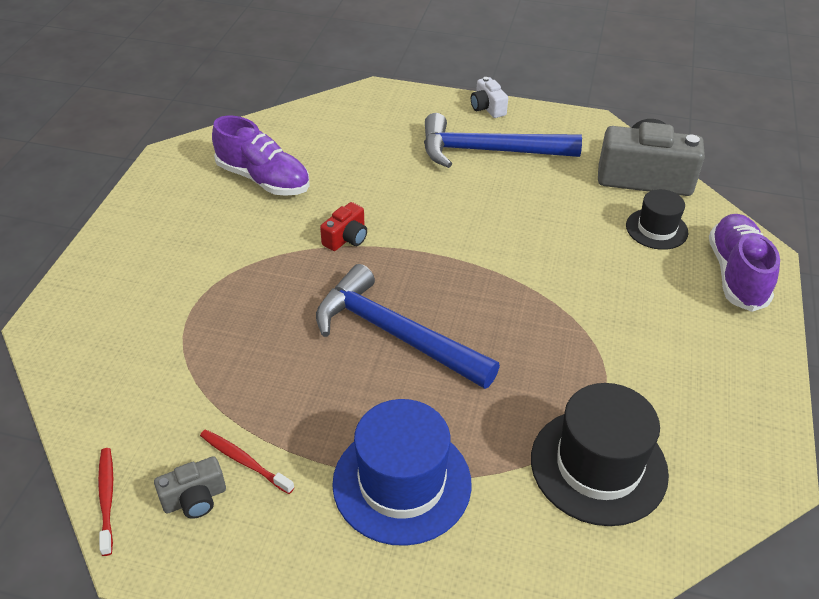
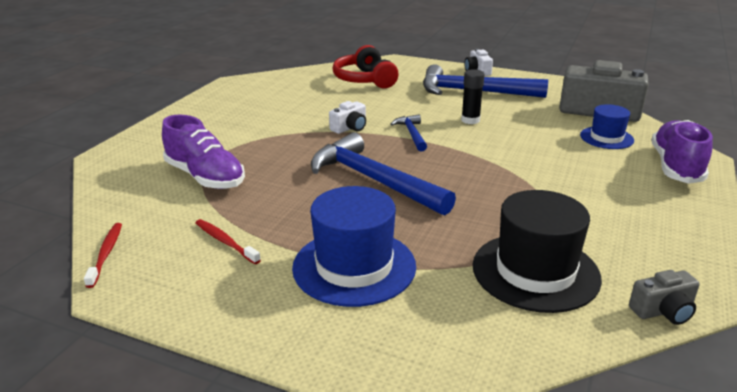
camera: 10 degrees right, 15 degrees down
(195, 499) = (176, 260): grey camera -> grey camera (663, 311)
(263, 179) = (297, 96): purple shoe -> purple shoe (205, 177)
(345, 137) = (365, 80): none -> red headphones
(346, 238) = (350, 128): red camera -> white camera
(425, 243) = (412, 134): none -> blue hammer
(493, 209) = (470, 120): none -> black glue stick
(656, 229) = (606, 138): black hat -> blue hat

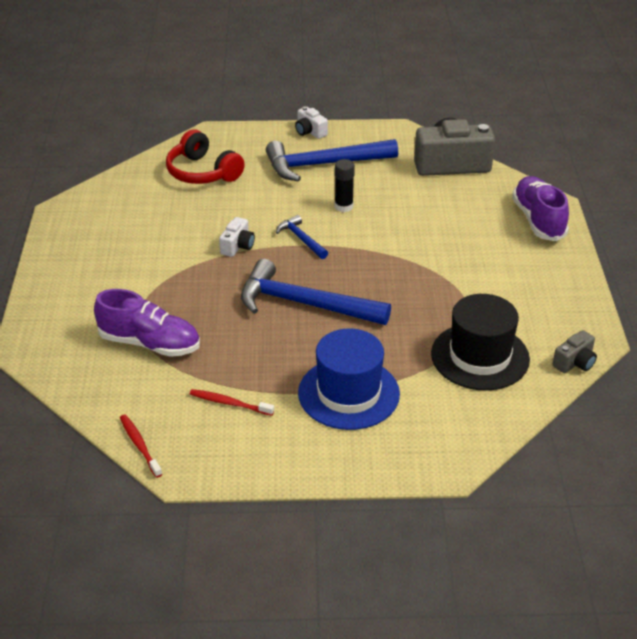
camera: 25 degrees left, 10 degrees up
(606, 138) = (472, 199): blue hat -> none

